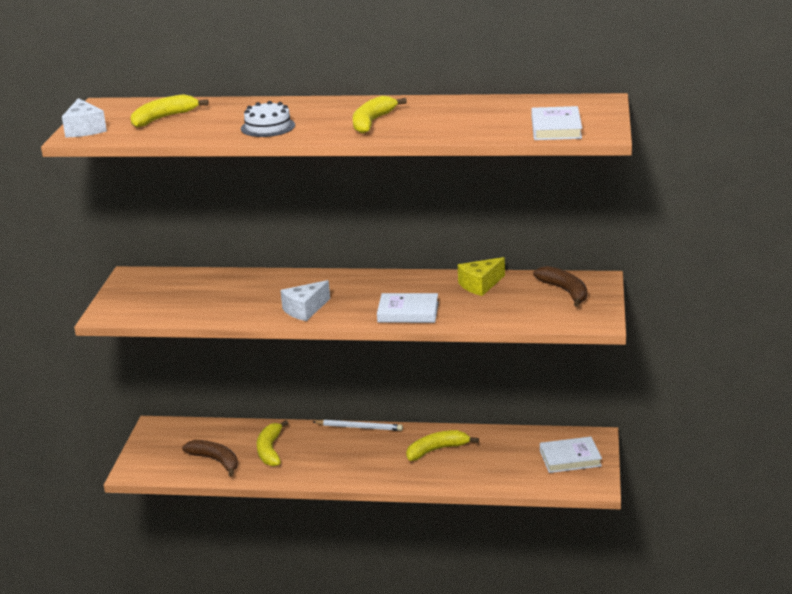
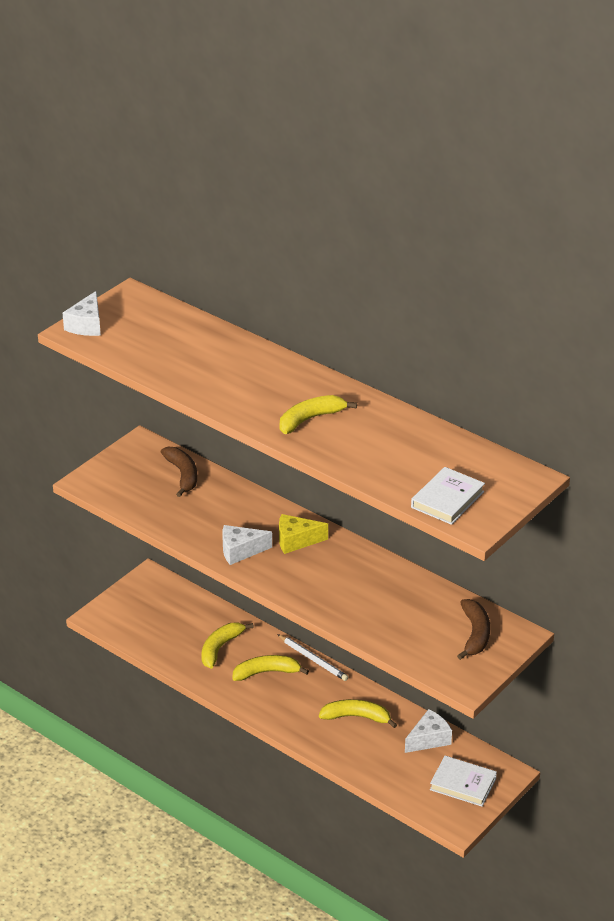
camera: 30 degrees right, 10 degrees up
(163, 118) = (157, 336): yellow banana -> yellow banana (266, 672)
(215, 461) = (168, 638): brown banana -> brown banana (183, 475)
(268, 127) = (224, 387): white cake -> none
(408, 312) = (319, 594): white book -> none
(480, 285) = (411, 591): yellow cheese -> yellow cheese (296, 541)
(511, 441) = (429, 739): none -> white cheese

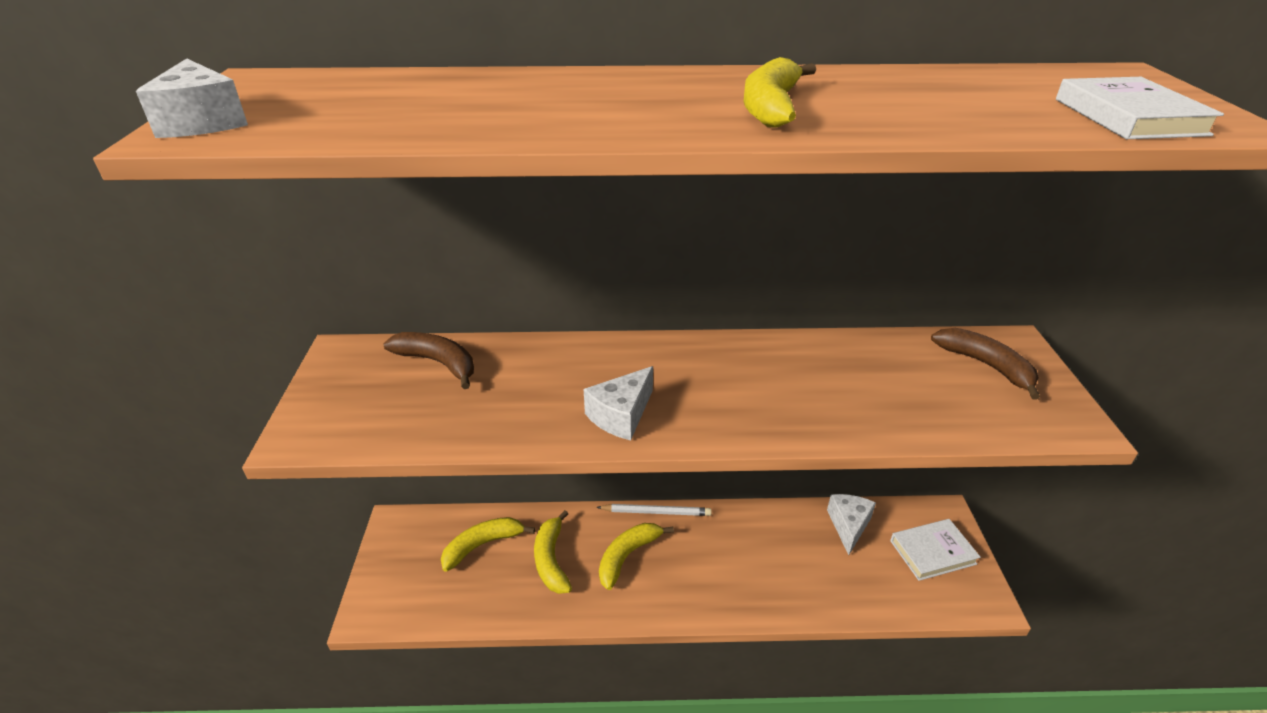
camera: 40 degrees left, 0 degrees up
(296, 541) = (669, 368): yellow cheese -> none
(356, 717) = (764, 547): yellow banana -> yellow banana (482, 545)

